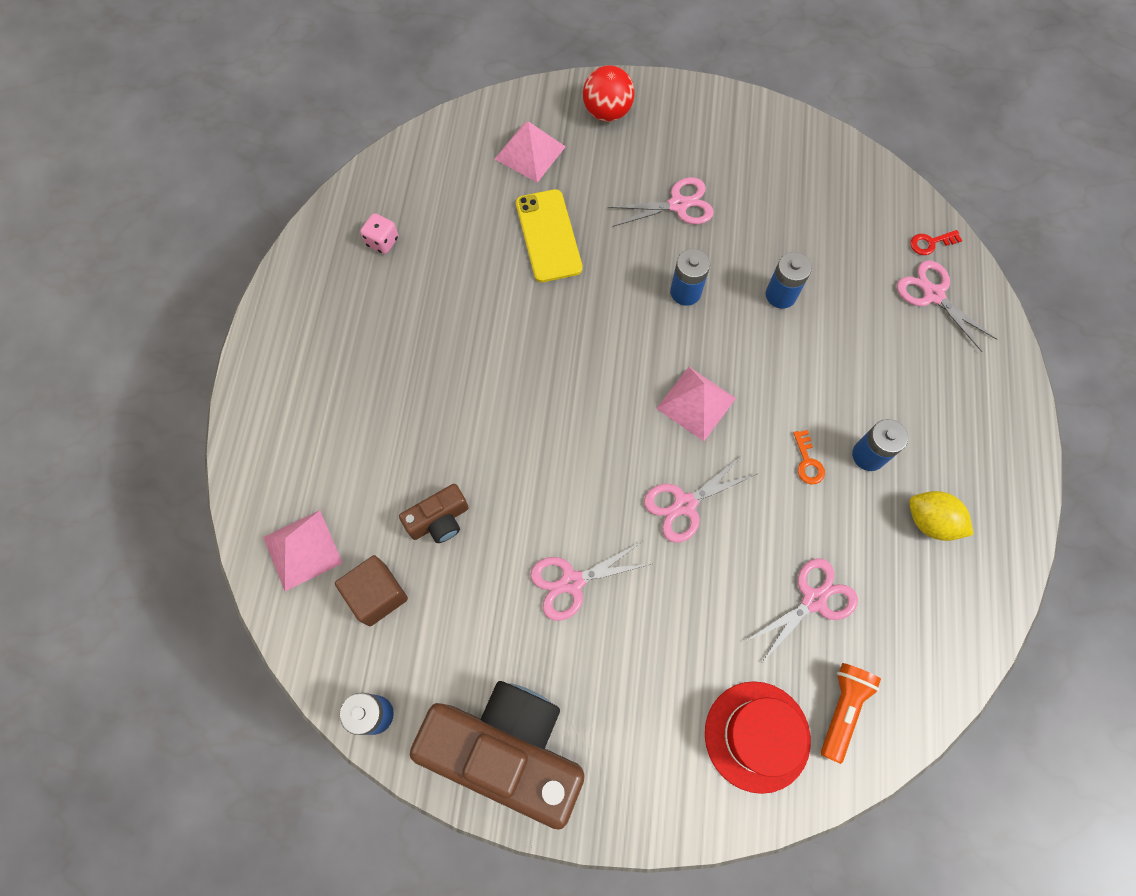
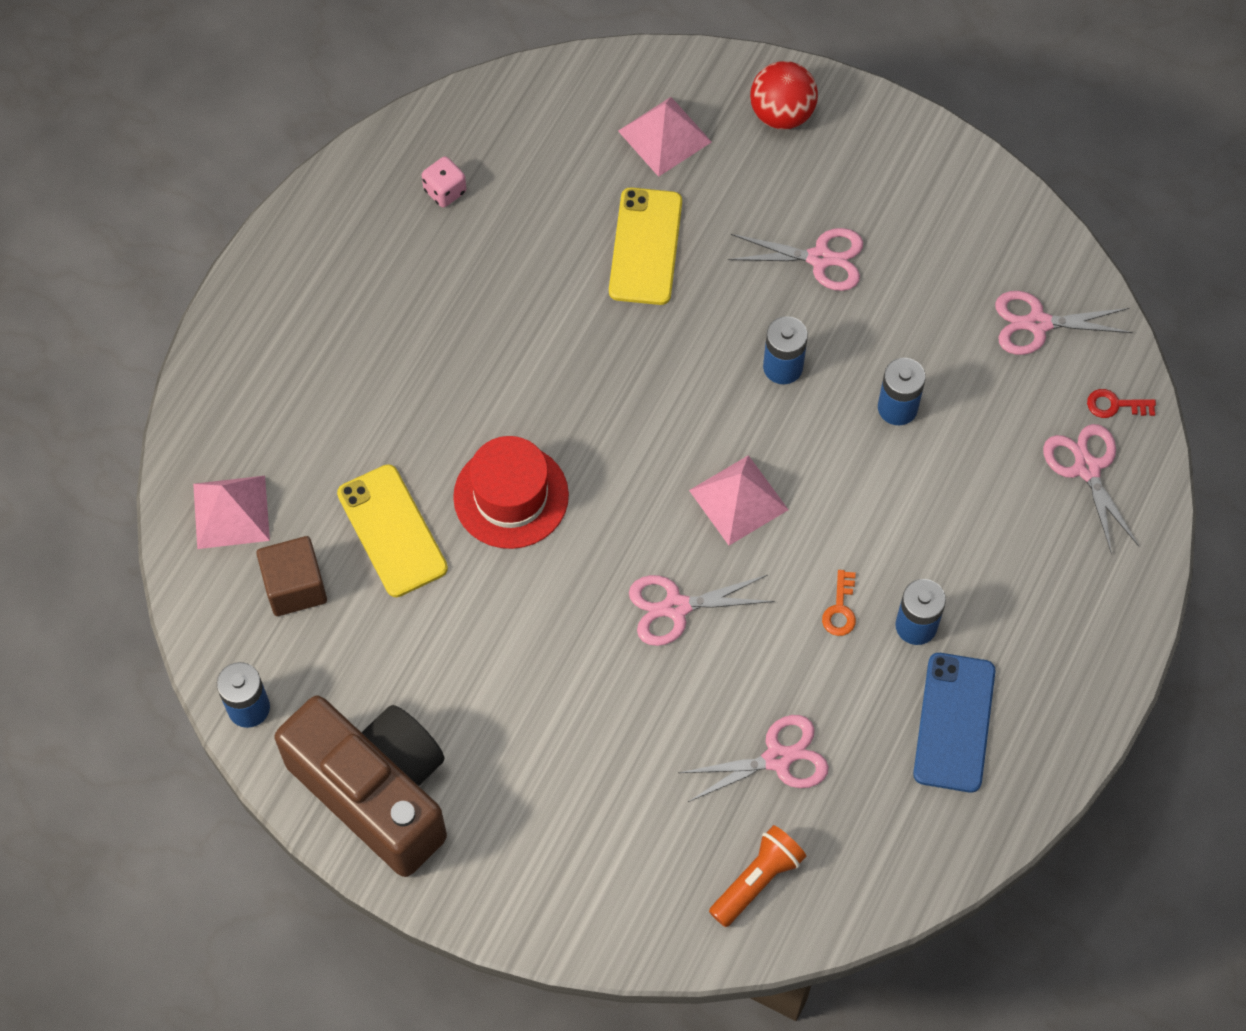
camera: 20 degrees right, 5 degrees down
(439, 520) = (392, 531): brown camera -> yellow phone
(572, 582) = (513, 646): pink scissors -> pink scissors (1037, 323)
(757, 736) = (650, 873): red hat -> red hat (511, 496)
(930, 521) = (954, 722): yellow lemon -> blue phone

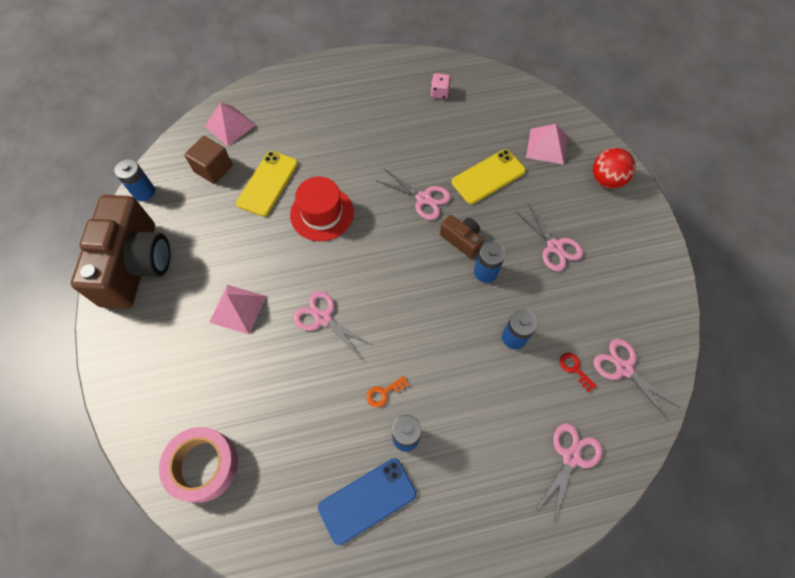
camera: 50 degrees right, 0 degrees up
(712, 357) = (461, 240): none -> brown camera
(738, 499) = (401, 304): pink pyramid -> pink pyramid (238, 309)
(757, 880) = (203, 465): orange flashlight -> pink tape
(777, 758) = (279, 425): pink scissors -> pink scissors (423, 198)
(1115, 405) = (620, 443): red key -> red key (574, 369)

